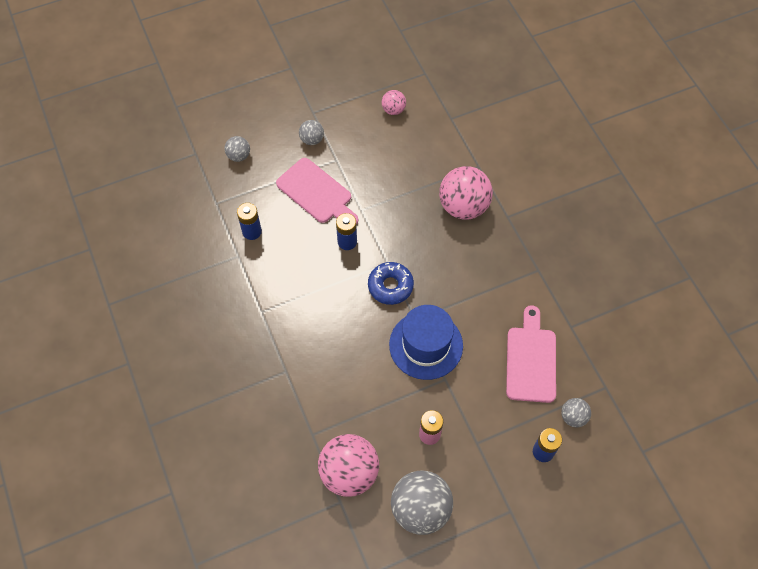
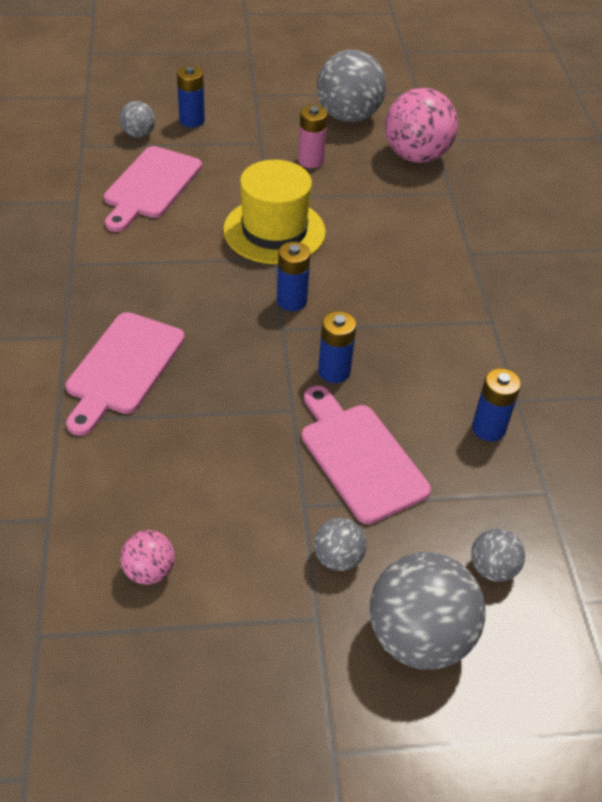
camera: 165 degrees left, 15 degrees down
(267, 117) = (419, 637): none -> grey ball
(390, 286) = (291, 301): blue donut -> blue battery
(426, 345) = (274, 231): blue hat -> yellow hat
(463, 206) = (123, 368): pink ball -> pink cutting board

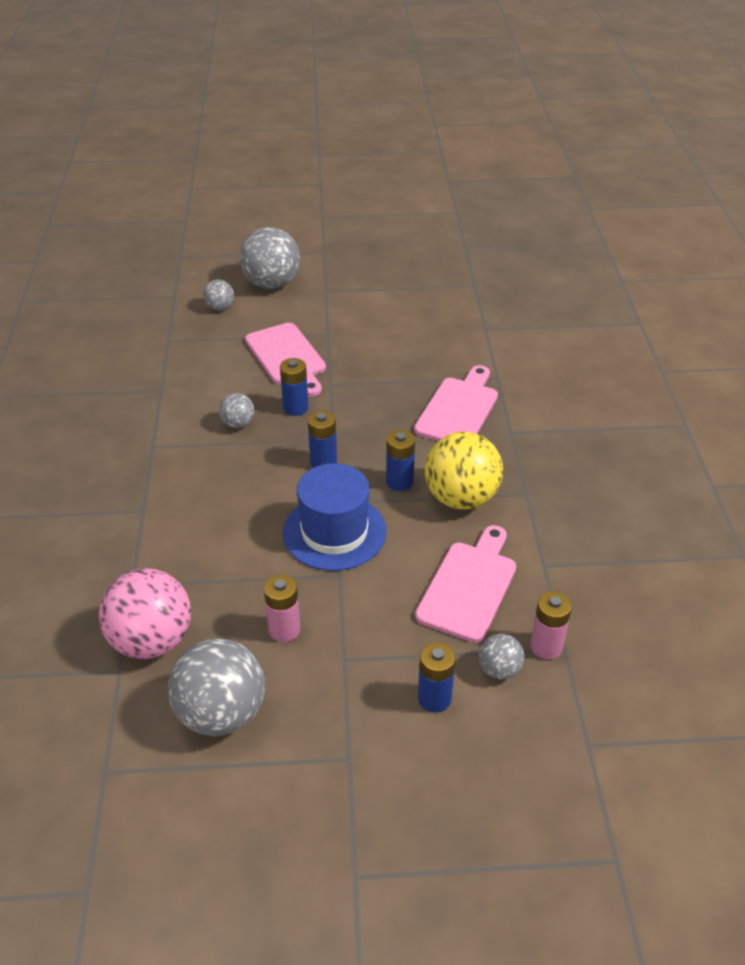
camera: 175 degrees left, 5 degrees down
(96, 146) = (546, 646): none -> pink battery
(142, 260) = (461, 498): none -> yellow ball
(149, 571) = (420, 307): pink ball -> none
(274, 231) = (334, 532): yellow hat -> blue hat
(338, 558) = (310, 312): grey ball -> grey ball (238, 424)
(488, 428) = (191, 373): blue battery -> blue battery (399, 482)

